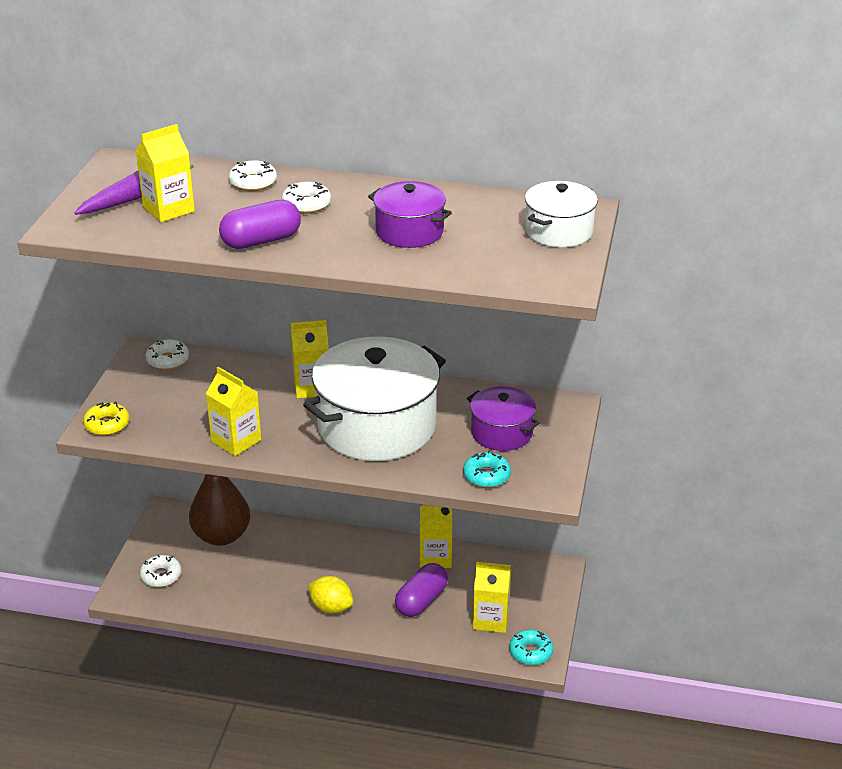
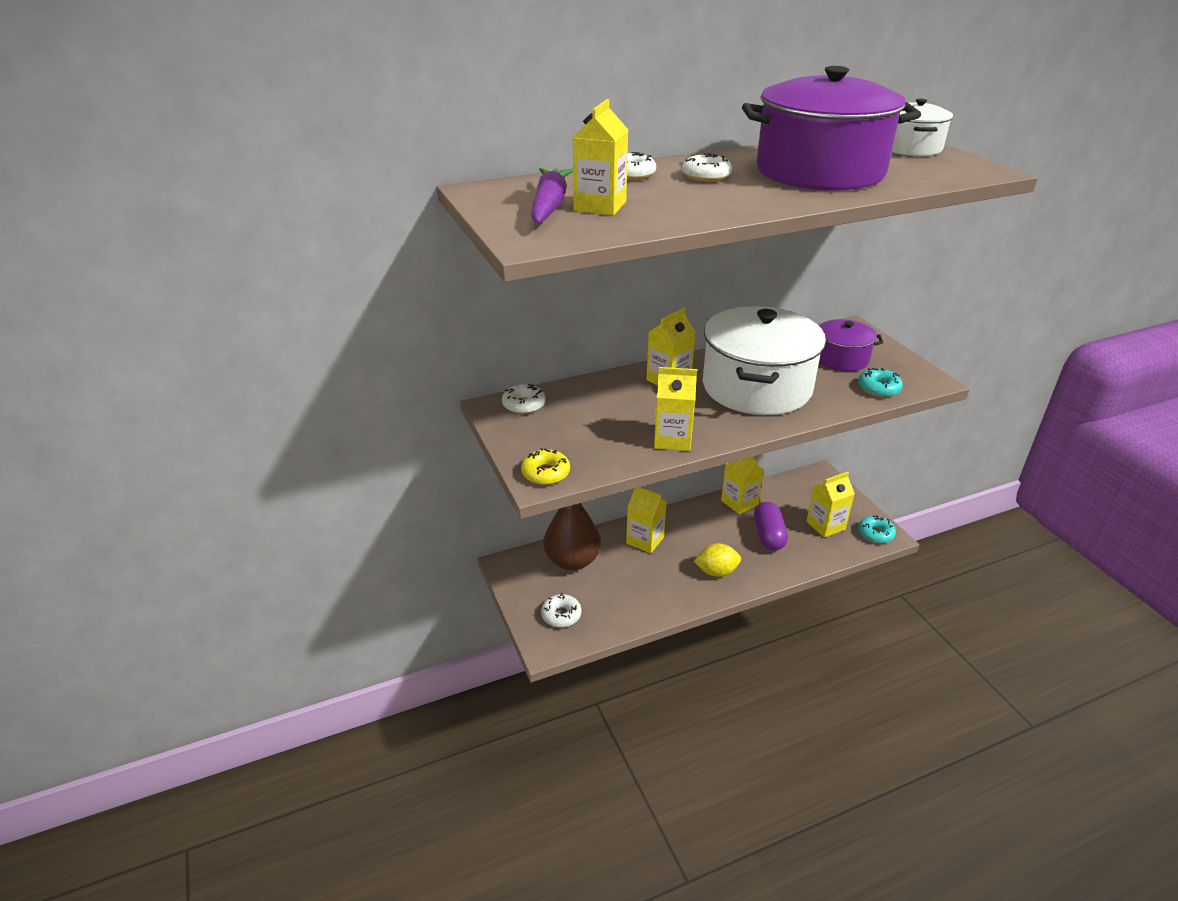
camera: 35 degrees left, 0 degrees up
(261, 241) = (727, 204): purple capsule -> none
(303, 549) = (645, 540): none -> yellow carton
(409, 232) = (819, 172): purple pot -> purple pot, size x1.94

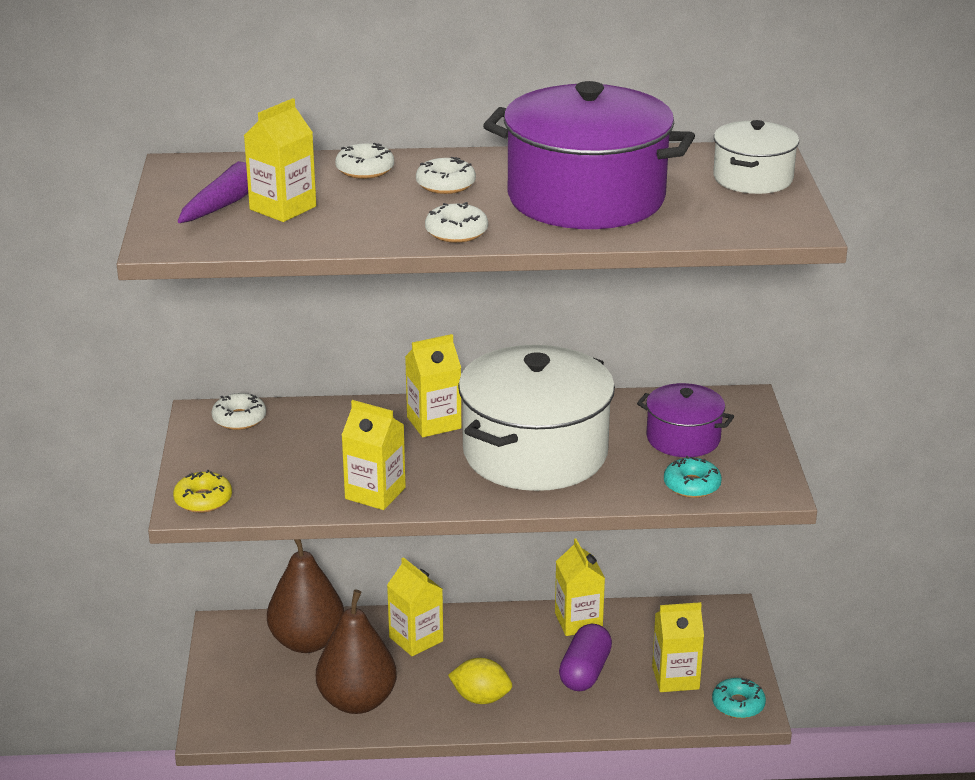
camera: 20 degrees right, 5 degrees down
(561, 615) = (252, 700): white donut -> white donut (456, 232)
(636, 596) = (357, 701): none -> brown pear

